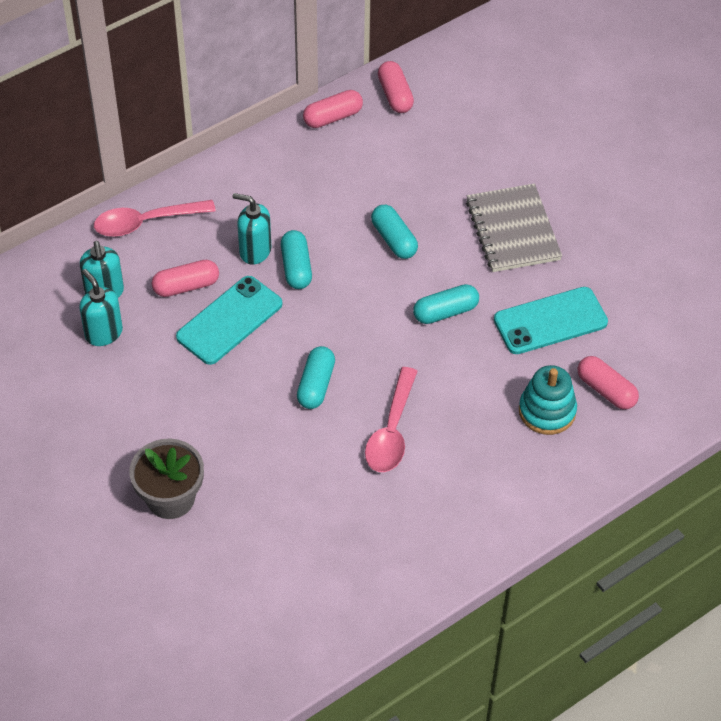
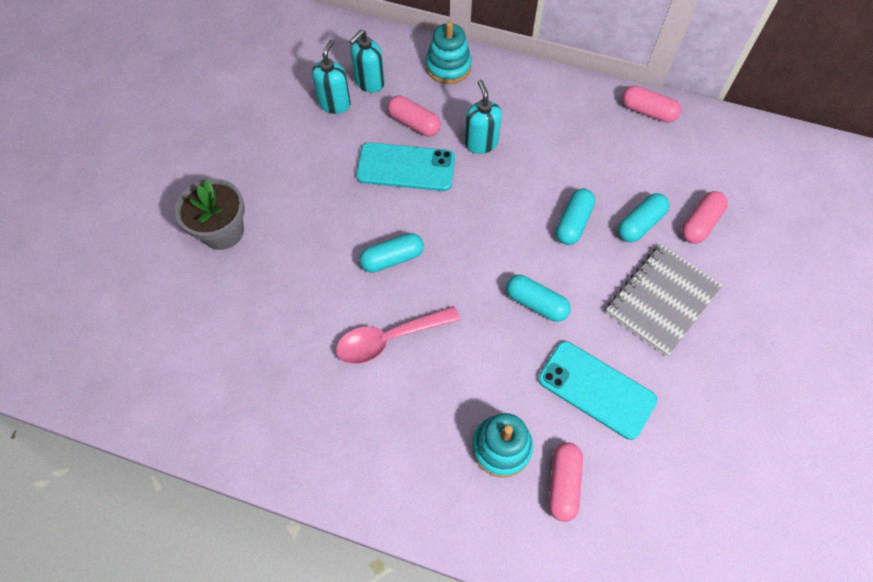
camera: 55 degrees right, 10 degrees up
(146, 222) = (448, 67): pink spoon -> turquoise stacking toy
(296, 267) = (489, 177): turquoise capsule -> turquoise capsule (640, 224)
(395, 95) = (709, 136): pink capsule -> pink capsule (700, 223)

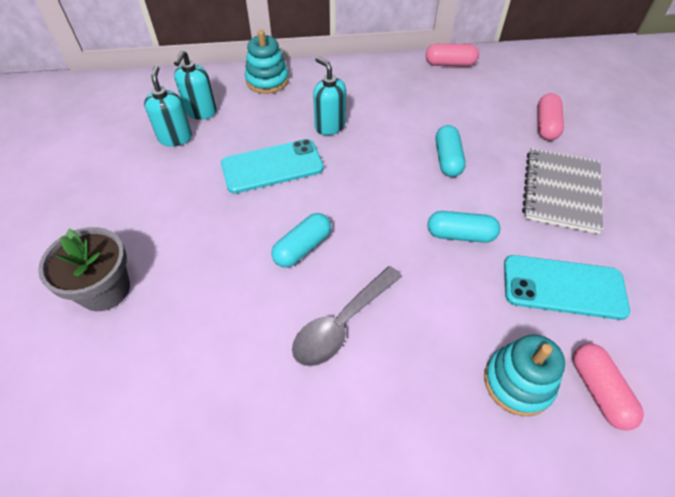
camera: 25 degrees left, 10 degrees down
(389, 339) = (342, 324): pink spoon -> grey spoon
(414, 123) = (260, 130): pink capsule -> none
(640, 224) = (501, 141): turquoise capsule -> none

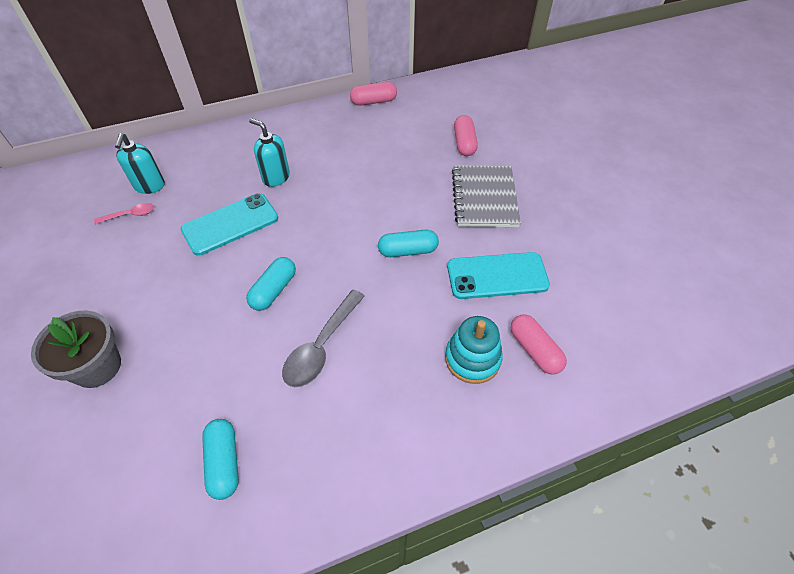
camera: 15 degrees left, 0 degrees up
(175, 138) = (130, 215): turquoise soap dispenser -> pink spoon
(267, 80) = (208, 145): turquoise stacking toy -> none
(447, 159) = (386, 188): turquoise capsule -> turquoise capsule (224, 462)

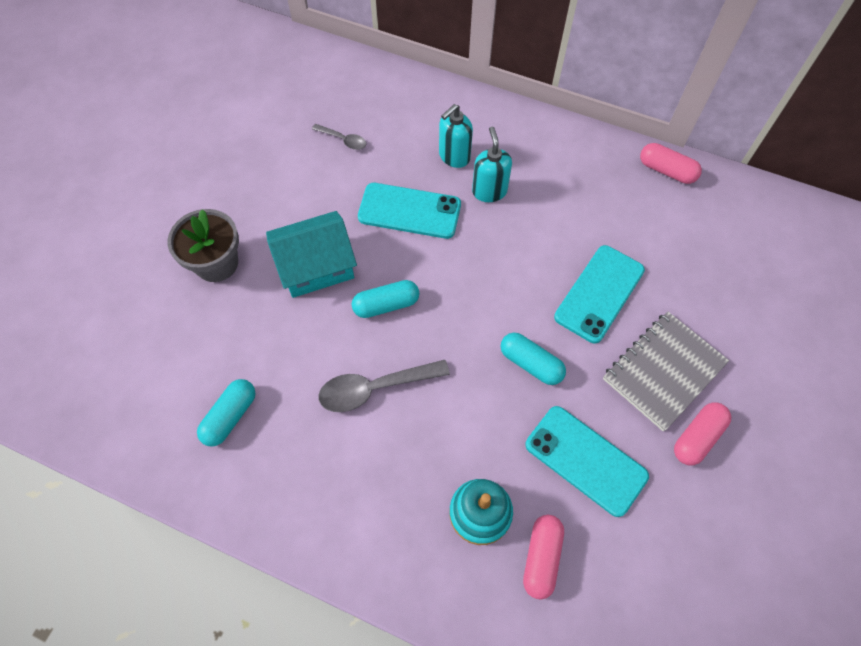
camera: 45 degrees right, 10 degrees up
(130, 215) = (343, 140): pink spoon -> grey spoon
(149, 186) = (381, 121): turquoise soap dispenser -> turquoise soap dispenser (454, 156)
(192, 306) = (316, 266): none -> turquoise house
(405, 185) = (599, 293): none -> turquoise phone
(464, 143) = (711, 293): pink capsule -> pink capsule (697, 437)

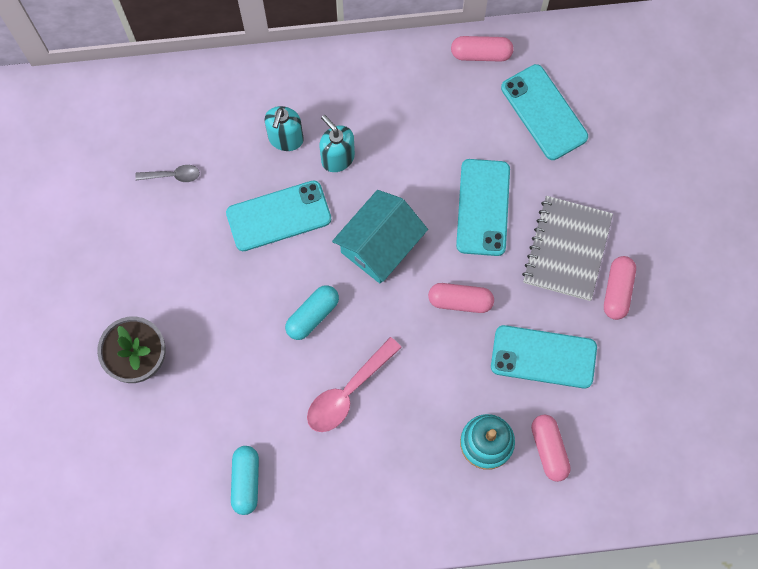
camera: 30 degrees left, 10 degrees up
(316, 266) = (230, 314): turquoise house -> turquoise house (380, 245)
(375, 388) = (348, 392): grey spoon -> pink spoon
(531, 363) = (460, 301): turquoise capsule -> pink capsule
(702, 243) = (544, 112): none -> turquoise phone

